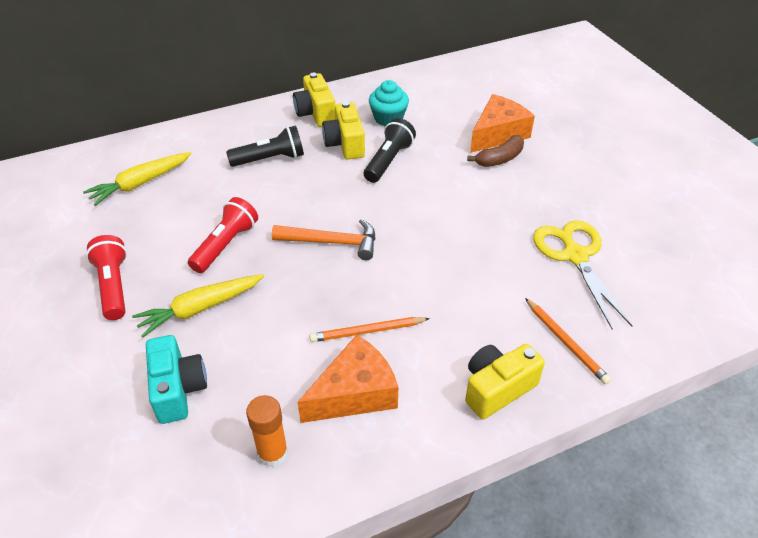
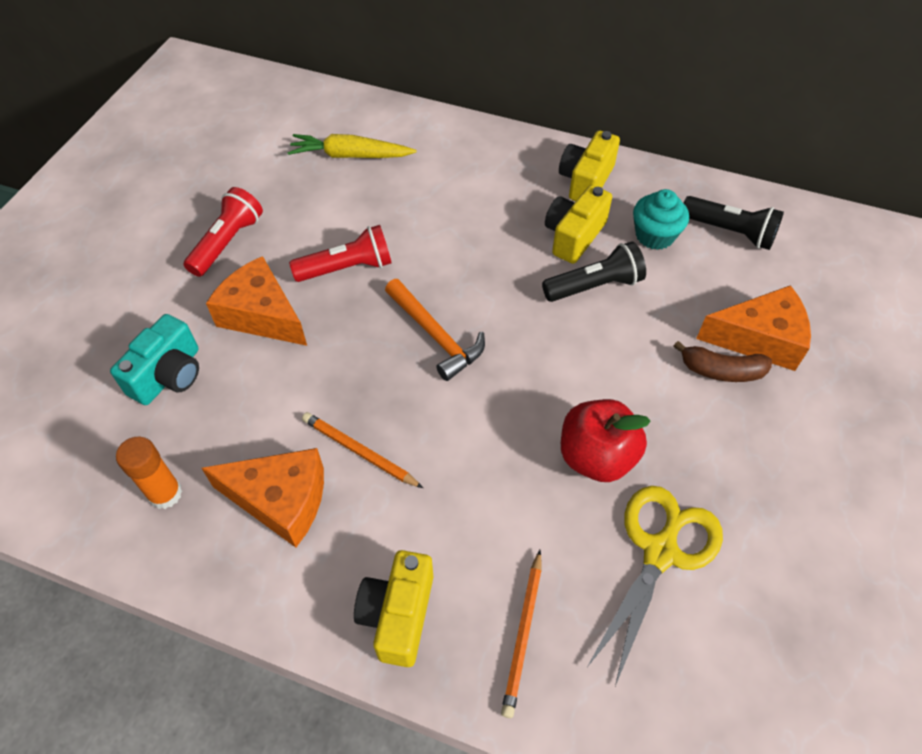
camera: 45 degrees right, 10 degrees up
(200, 308) = (262, 315): yellow carrot -> orange cheese
(270, 159) = (483, 204): black flashlight -> black flashlight (730, 232)
(494, 238) = (596, 457): none -> red apple
(497, 389) = (398, 615): yellow camera -> yellow camera turned 90 degrees counterclockwise

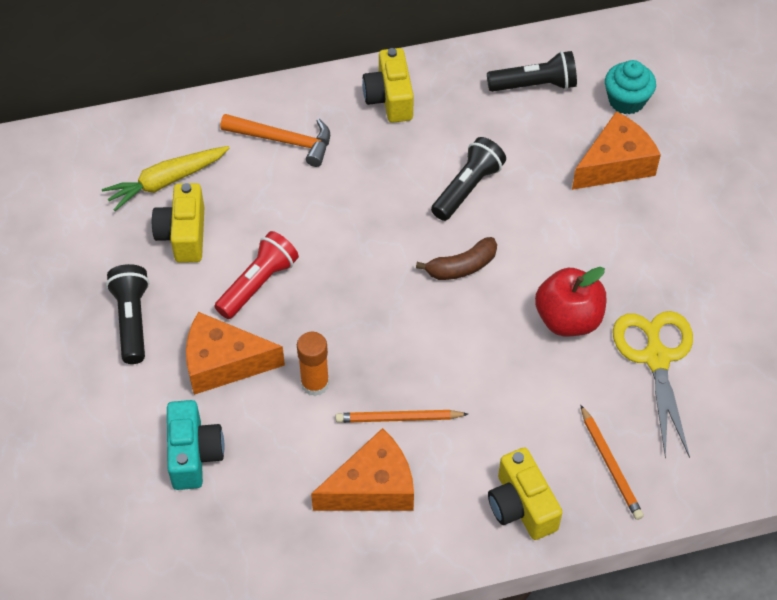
camera: 35 degrees left, 0 degrees up
(165, 494) = (281, 537): orange glue stick -> orange glue stick (315, 384)
(227, 242) = (132, 320): red flashlight -> black flashlight
(436, 335) = (379, 298): orange hammer -> orange hammer (284, 141)
(574, 236) = (419, 154): yellow camera -> yellow camera (183, 235)
(654, 235) = (480, 119): turquoise cupcake -> turquoise cupcake (626, 101)
(721, 371) = (606, 204): brown banana -> brown banana (461, 267)

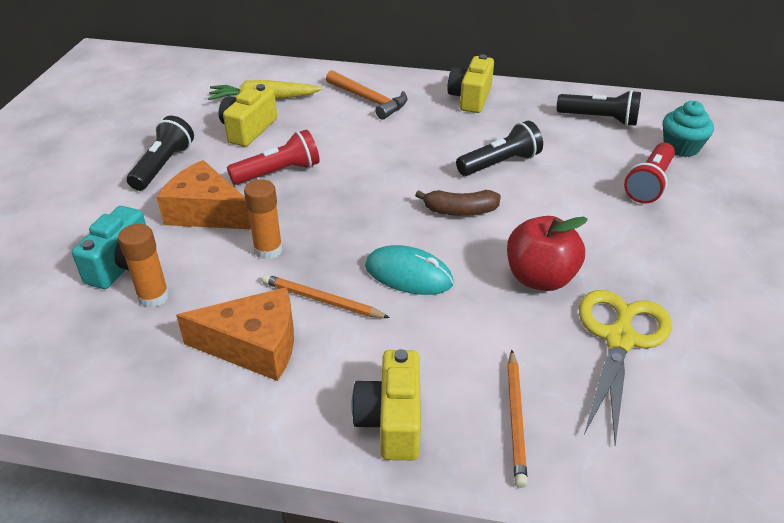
camera: 25 degrees right, 15 degrees down
(249, 476) = (153, 297): none -> orange glue stick
(456, 360) = (408, 274): none -> turquoise mouse
(615, 164) = (649, 184): orange cheese -> red flashlight

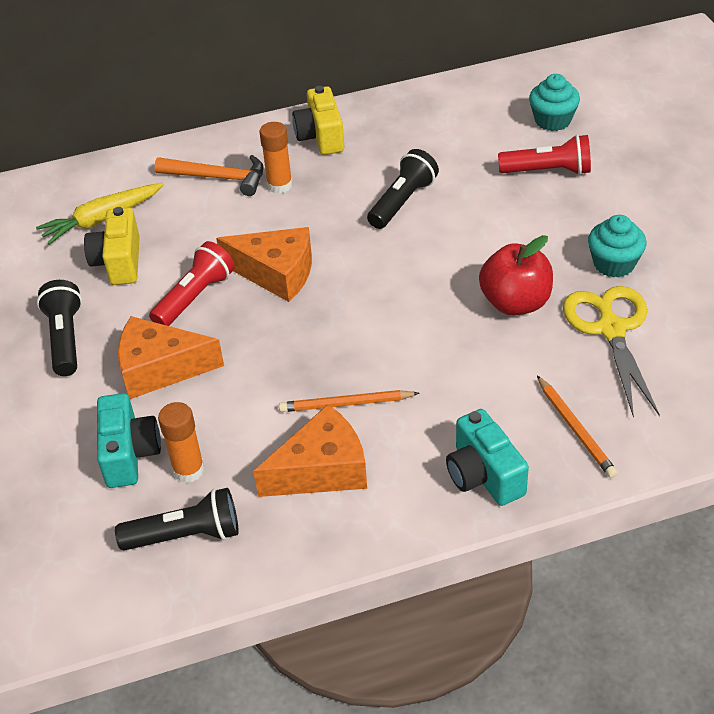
camera: 25 degrees left, 5 degrees up
(268, 250) = (256, 379): orange glue stick -> orange glue stick (279, 185)
(354, 178) = (276, 273): none -> orange cheese
(391, 420) = (484, 475): yellow camera -> turquoise camera
(408, 274) = (403, 348): turquoise mouse -> none
(460, 211) = (402, 267): brown banana -> none
(599, 119) = (461, 115): black flashlight -> black flashlight (186, 535)
(649, 184) = (548, 171): red flashlight -> red flashlight turned 90 degrees counterclockwise
(662, 282) = (614, 264): none -> turquoise cupcake

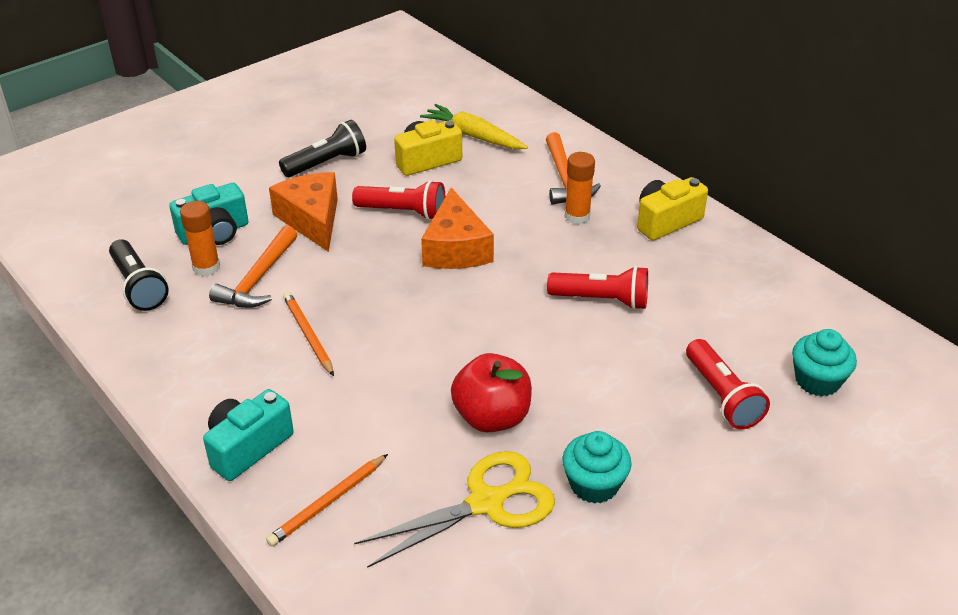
camera: 65 degrees right, 5 degrees down
(235, 429) = (258, 279): none -> orange hammer
(322, 470) = (226, 341): orange cheese -> none
(402, 201) = (602, 300): black flashlight -> red flashlight

